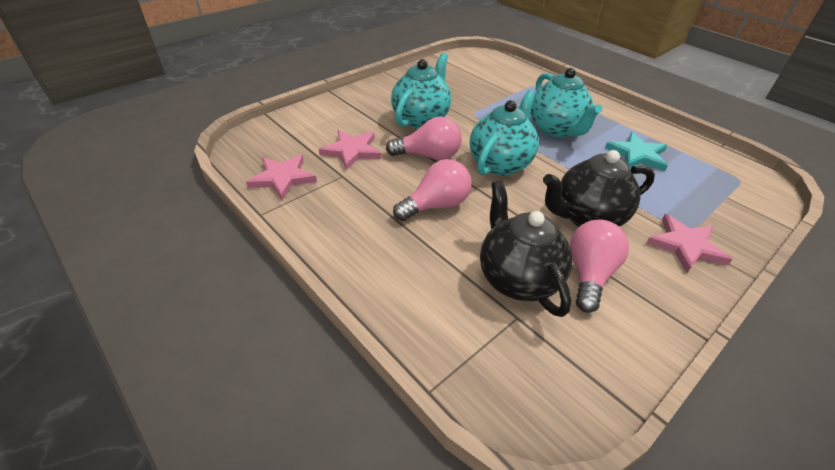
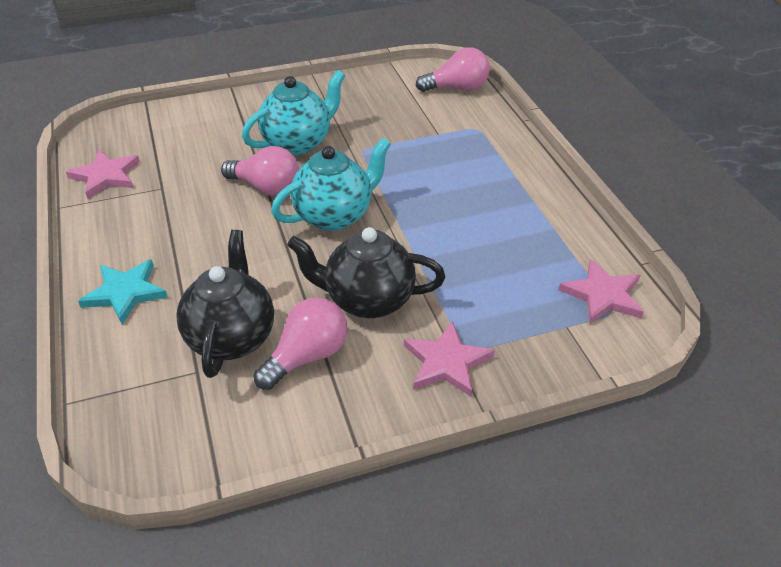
camera: 25 degrees right, 0 degrees up
(352, 151) = (194, 163): pink star -> pink star (603, 295)
(436, 205) = (223, 243): pink light bulb -> pink light bulb (457, 88)
(556, 129) = (442, 191): turquoise teapot -> none
(637, 154) = (510, 247): turquoise star -> turquoise star (125, 292)

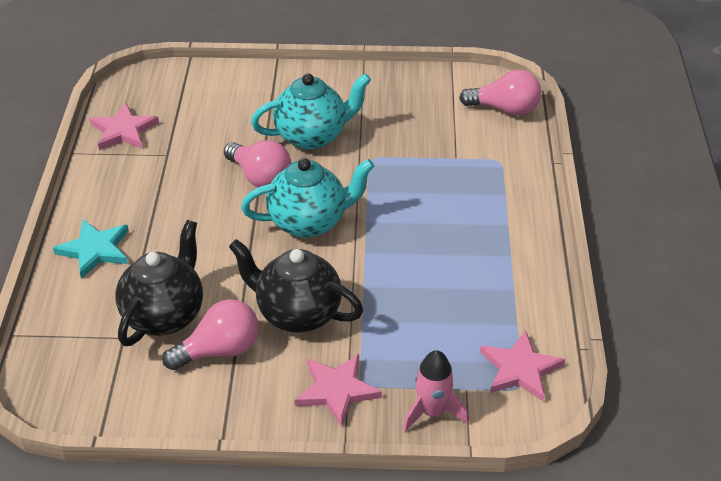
camera: 20 degrees right, 0 degrees up
(549, 356) = (432, 412): none -> pink rocket

